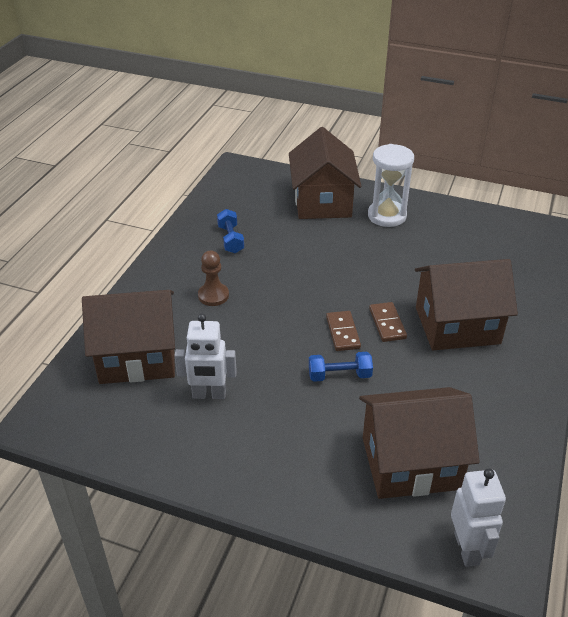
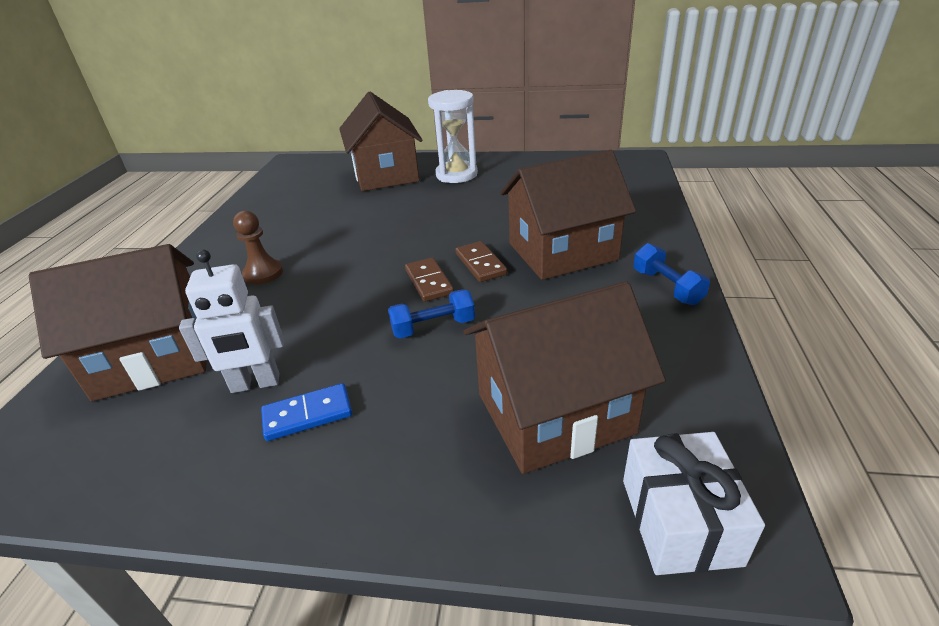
camera: 10 degrees left, 5 degrees down
(231, 239) = (284, 219): blue dumbbell -> blue dumbbell (667, 287)
(244, 426) = (308, 415): none -> blue domino
(467, 548) = (680, 521): white robot -> white gift

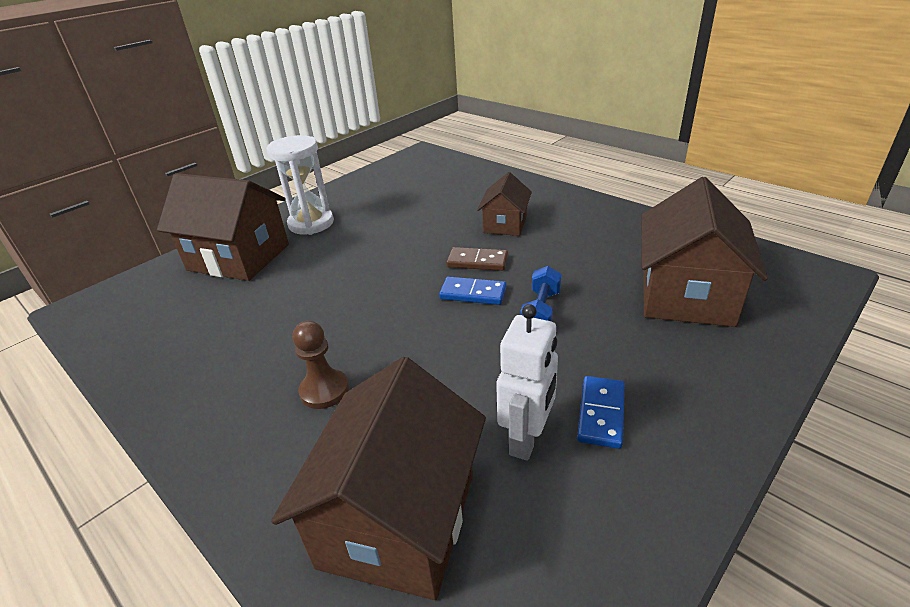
camera: 55 degrees left, 0 degrees up
(429, 282) = (473, 293): brown domino -> blue domino
(562, 251) = (505, 224): brown house -> brown house, size x0.56
(667, 287) = (592, 208): blue dumbbell -> none
(680, 521) = (800, 288): white gift -> none

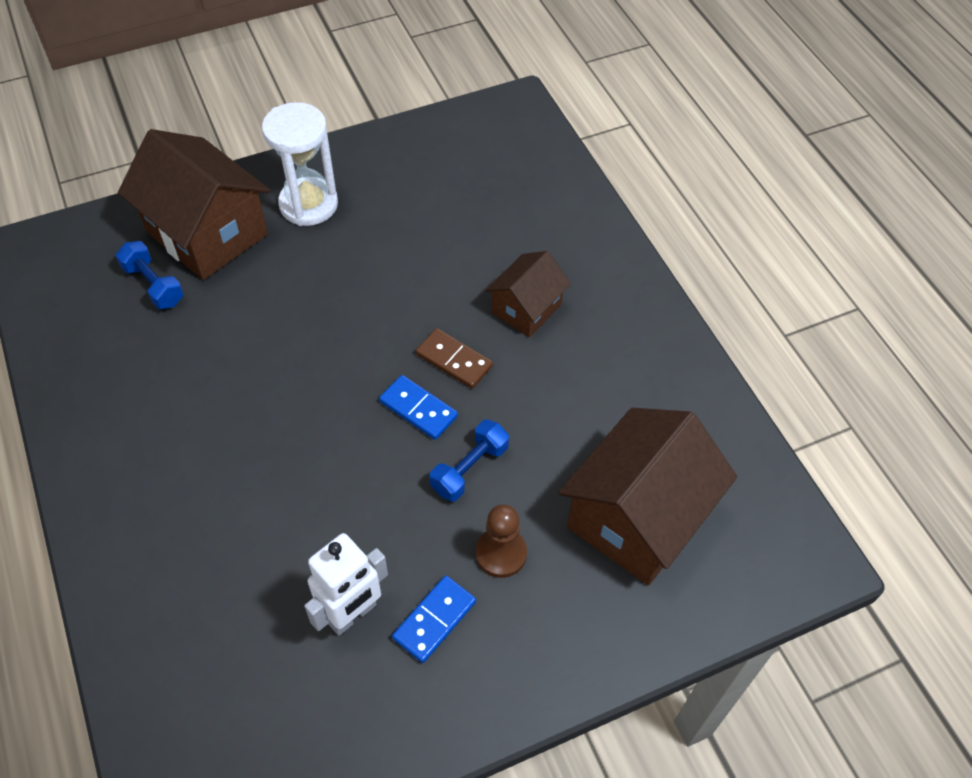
camera: 20 degrees right, 20 degrees up
(207, 295) = (153, 285): none -> blue dumbbell
(324, 390) = (211, 474): brown pawn -> brown pawn (501, 553)
(398, 519) = (207, 638): brown house -> none

